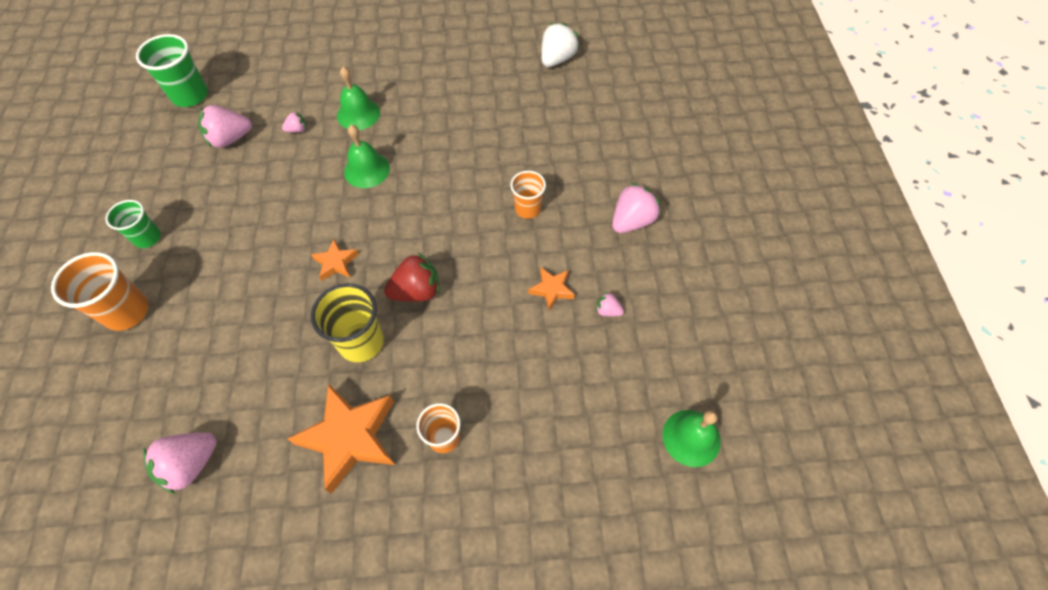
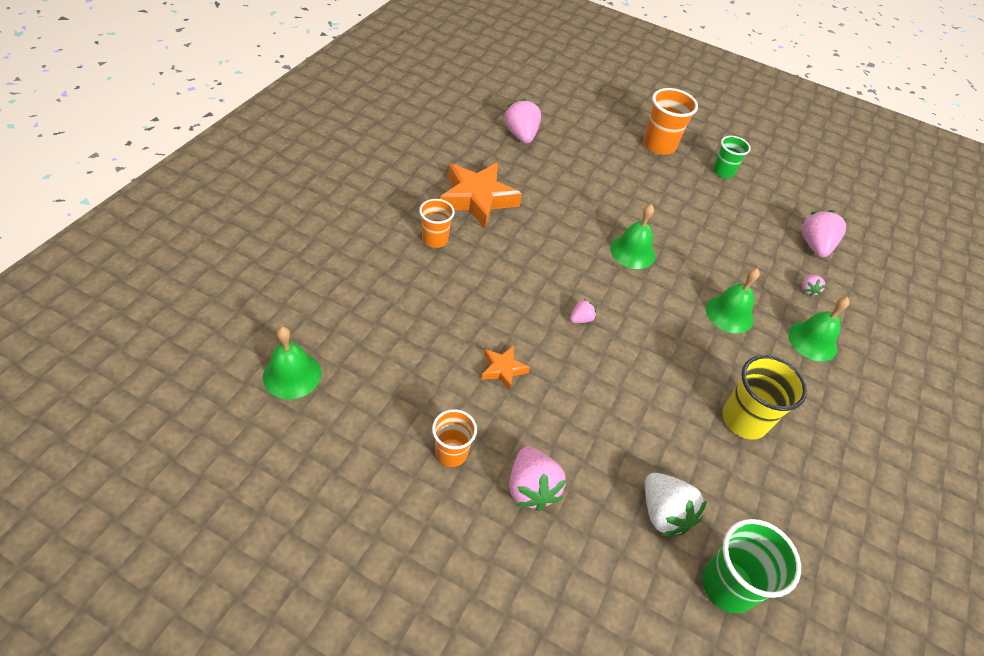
camera: 115 degrees right, 10 degrees down
(190, 95) = (885, 242): green cup -> green cup (727, 585)
(336, 263) = (632, 252): orange star -> green bell
(361, 342) = (547, 234): yellow cup -> yellow cup (744, 420)
(417, 291) = (570, 283): red strawberry -> none
(527, 209) = (607, 406): orange cup -> orange cup (451, 453)
(557, 59) = (841, 588): white strawberry -> white strawberry (663, 513)
(607, 311) = (449, 396): pink strawberry -> pink strawberry (581, 319)

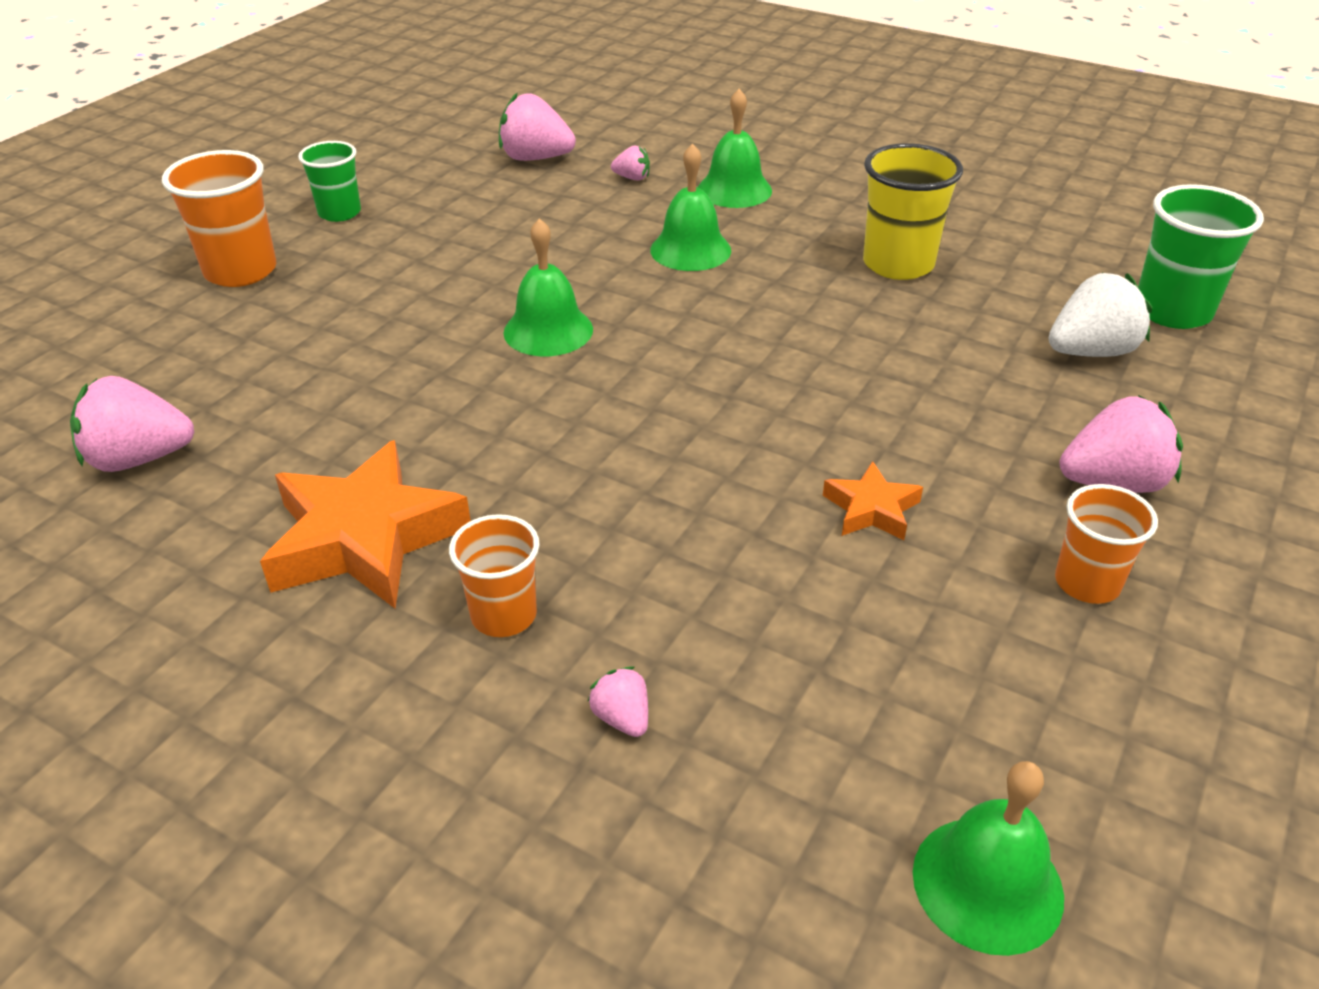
camera: 80 degrees left, 10 degrees down
(581, 319) = (726, 404): pink strawberry -> pink strawberry (622, 718)

